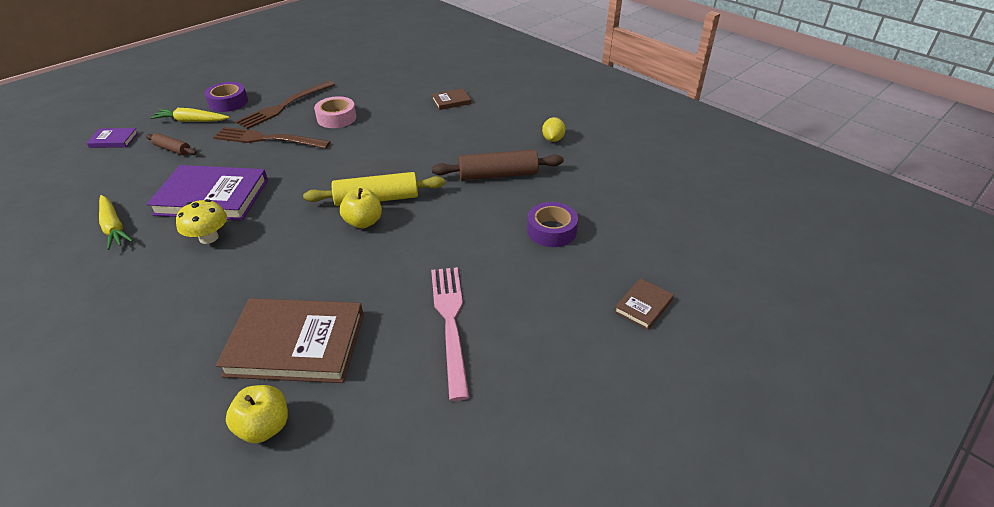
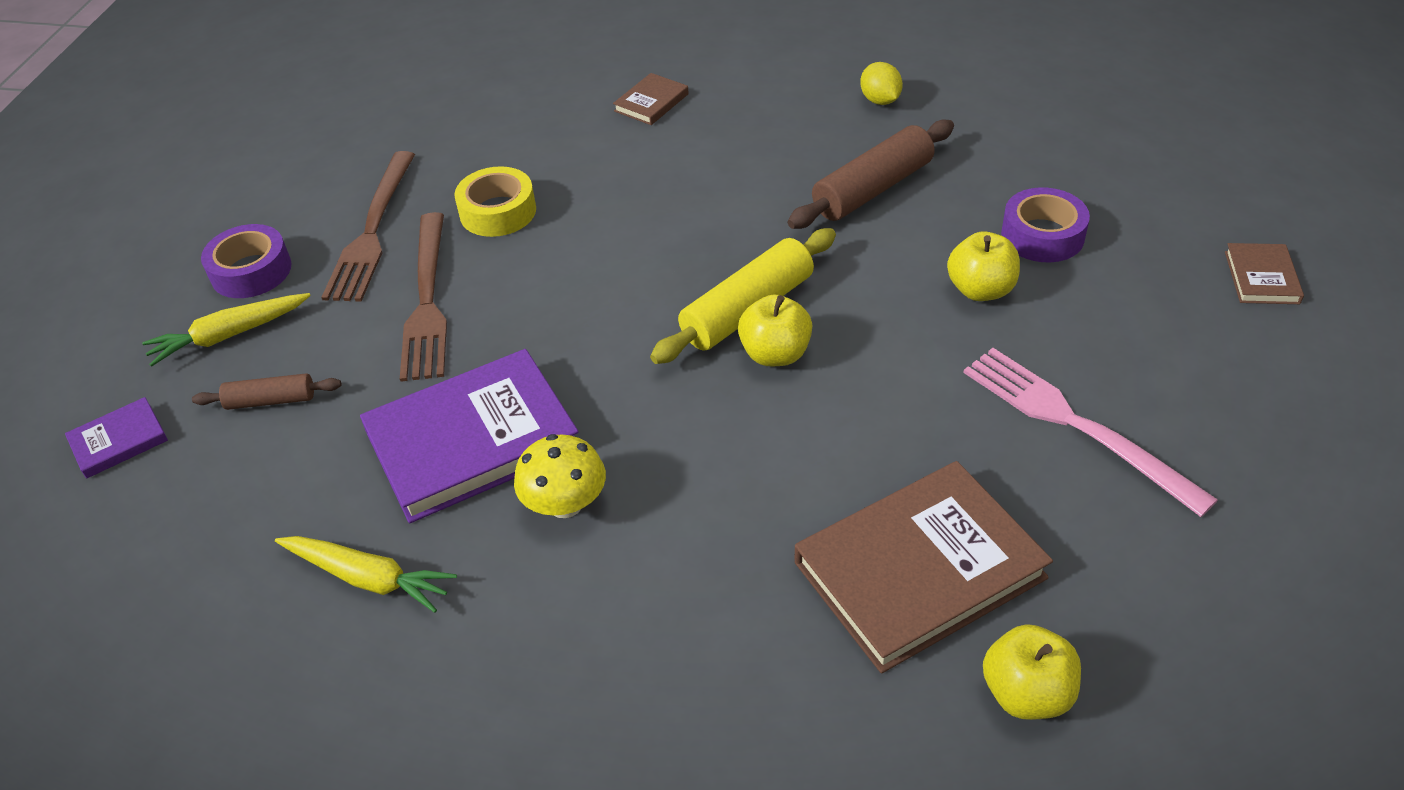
camera: 30 degrees left, 5 degrees up
(268, 139) = (427, 301): brown fork -> brown fork turned 75 degrees counterclockwise
(336, 118) = (498, 212): pink tape -> yellow tape
(488, 240) = (980, 290): none -> yellow apple

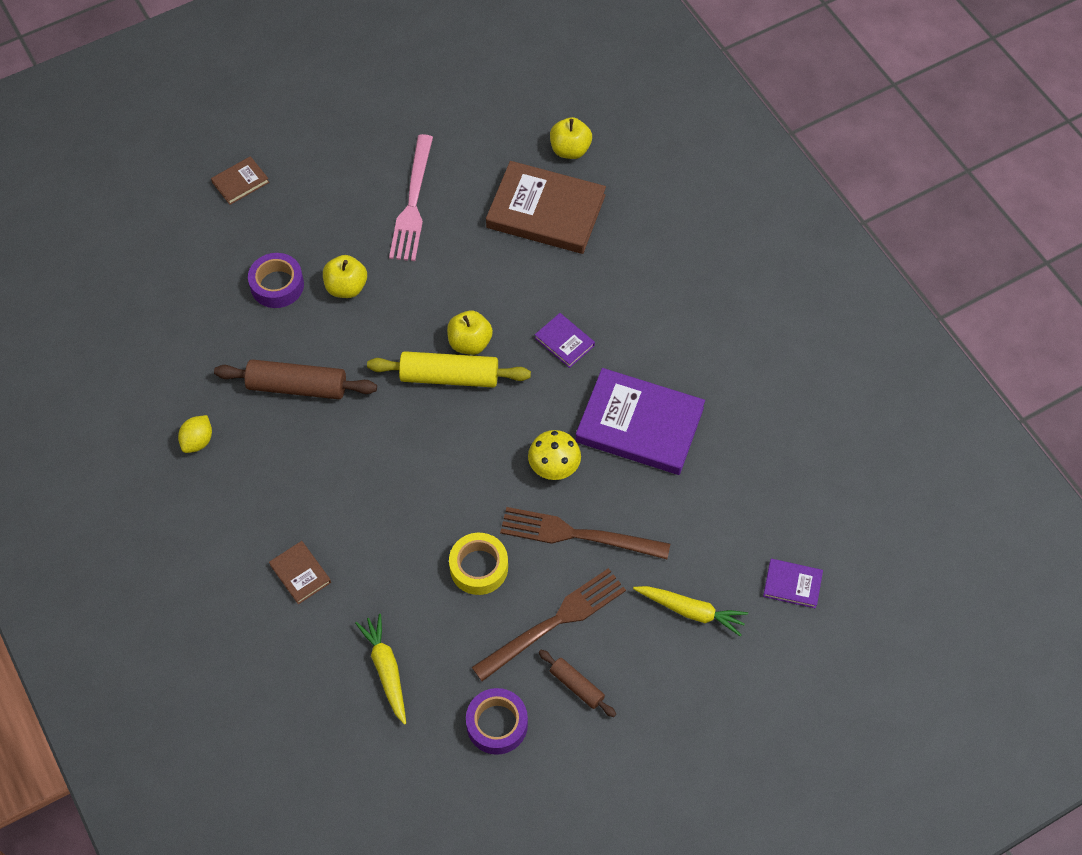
camera: 135 degrees left, 15 degrees up
(251, 271) = (642, 656): purple tape -> purple tape (497, 724)
(271, 400) = (705, 540): brown rolling pin -> brown rolling pin (576, 686)
(368, 578) = (741, 397): yellow carrot -> yellow carrot (386, 670)
(427, 301) = (578, 535): brown fork -> brown fork turned 120 degrees counterclockwise
(565, 504) = (635, 357): yellow mushroom -> yellow mushroom (554, 466)
(651, 102) = (300, 573): brown book -> brown book turned 60 degrees clockwise
(673, 445) = (564, 342): none -> purple book

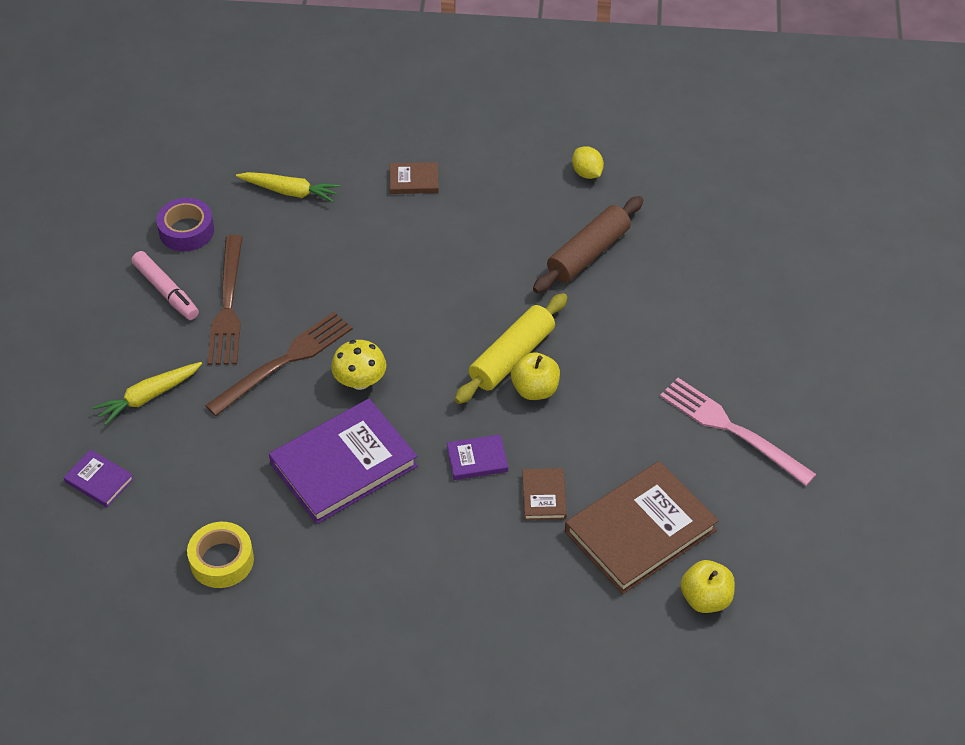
camera: 125 degrees right, 10 degrees down
(240, 182) = (852, 314): brown book -> brown book (544, 496)
(277, 285) = (708, 287): purple tape -> none
(346, 287) = (668, 333): yellow apple -> none
(479, 567) = (318, 284): yellow tape -> yellow tape (222, 560)
(576, 686) = (166, 291): brown rolling pin -> pink marker
(792, 584) = (99, 480): purple book -> purple book turned 75 degrees clockwise

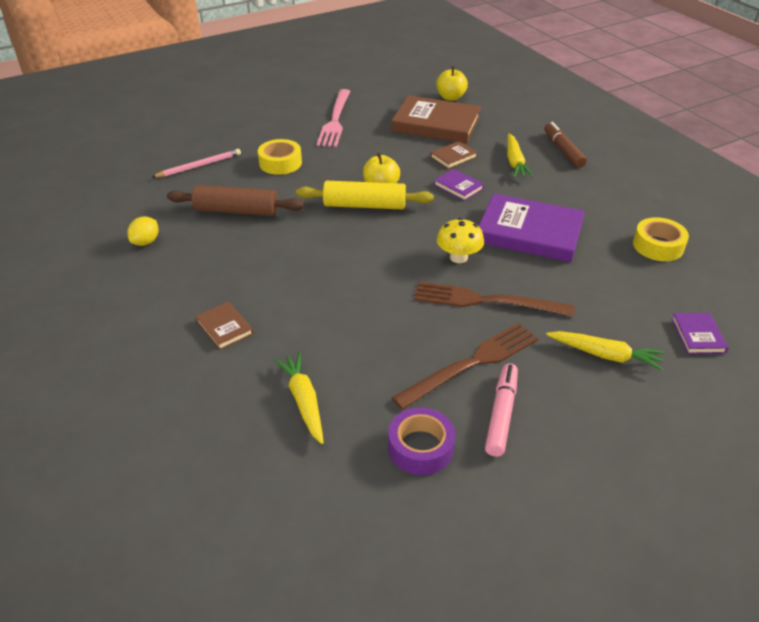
camera: 125 degrees left, 10 degrees down
(465, 625) = (563, 150): none -> brown marker
(482, 551) = (514, 162): none -> yellow carrot
(661, 328) = (280, 163): none -> yellow tape
(709, 259) = (199, 166): none -> pink pencil

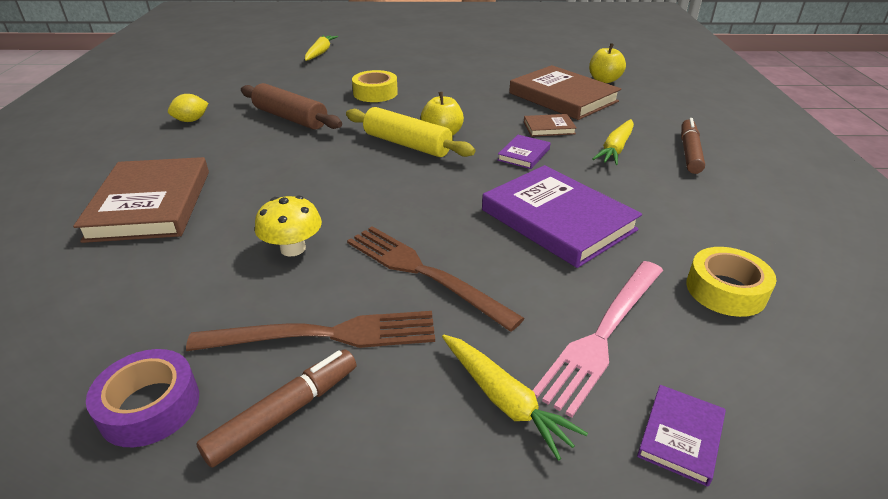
camera: 30 degrees right, 5 degrees down
(199, 166) = (307, 79): pink pencil -> none
(224, 328) = (150, 204): brown book -> brown book, size x2.16
(304, 401) = (117, 298): yellow carrot -> yellow carrot (320, 53)
(335, 120) = (465, 74): pink fork -> pink fork (602, 334)
(458, 187) = (524, 154): purple book -> purple book turned 45 degrees clockwise
(458, 257) = (445, 218): yellow mushroom -> yellow mushroom (293, 248)
(501, 414) = (285, 413): pink marker -> brown marker

